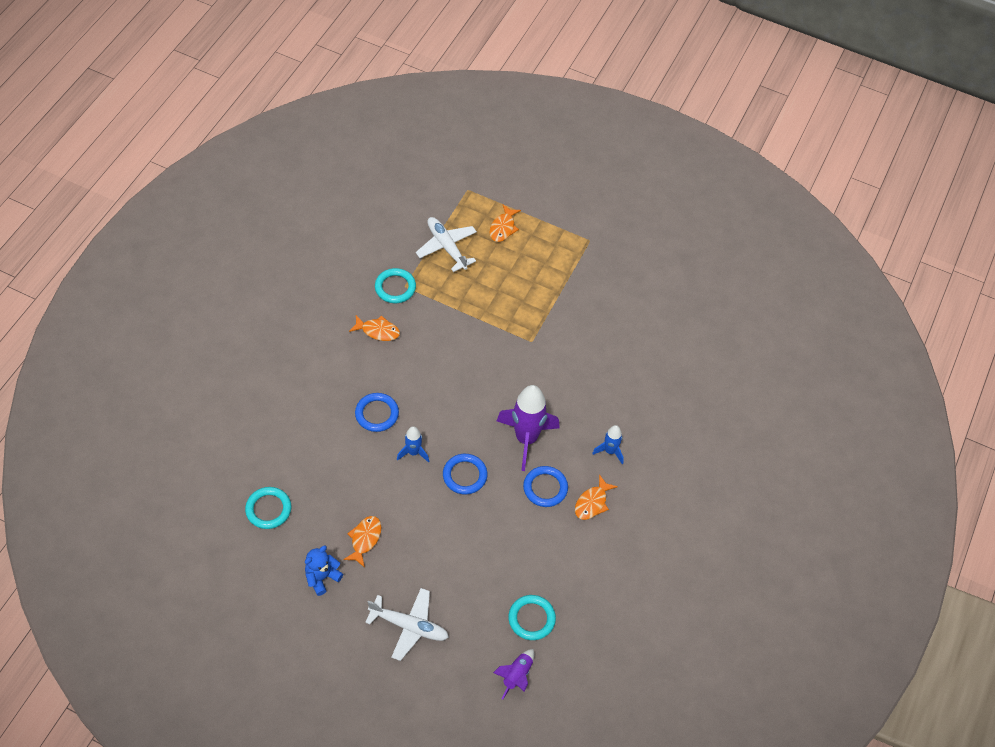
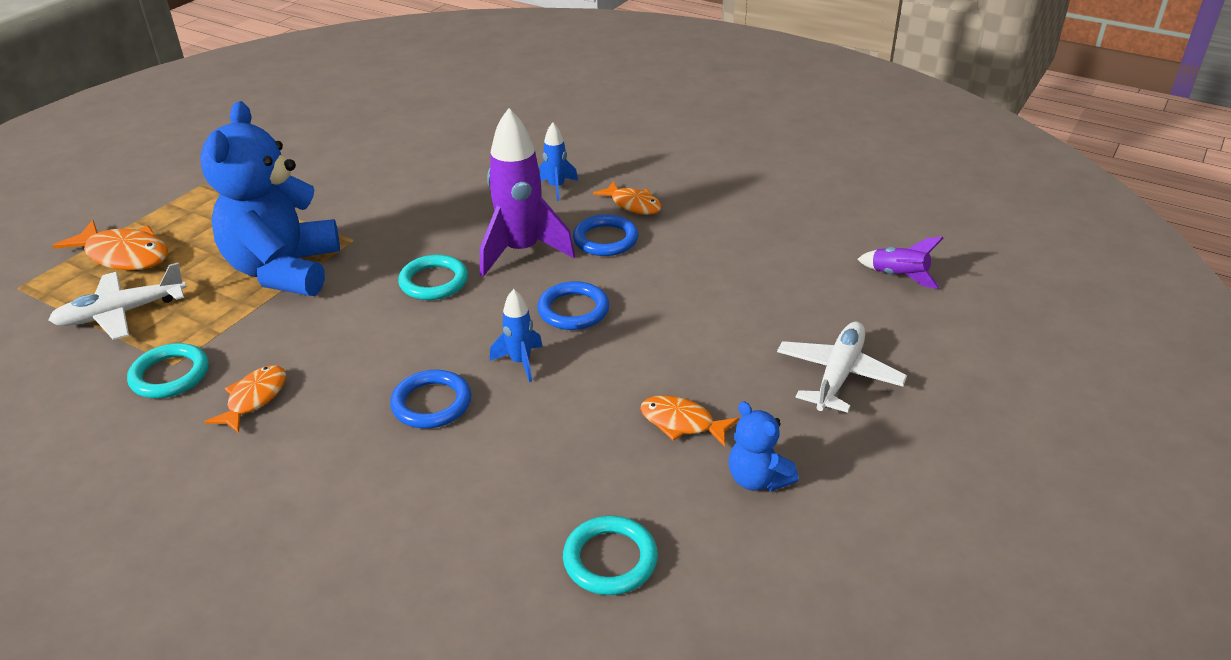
camera: 80 degrees left, 20 degrees down
(494, 313) = (284, 270): none -> blue teddy bear
(503, 228) = (124, 255): orange fish -> orange fish, size x1.57
(531, 619) = (810, 260): turquoise ring -> turquoise ring (434, 282)

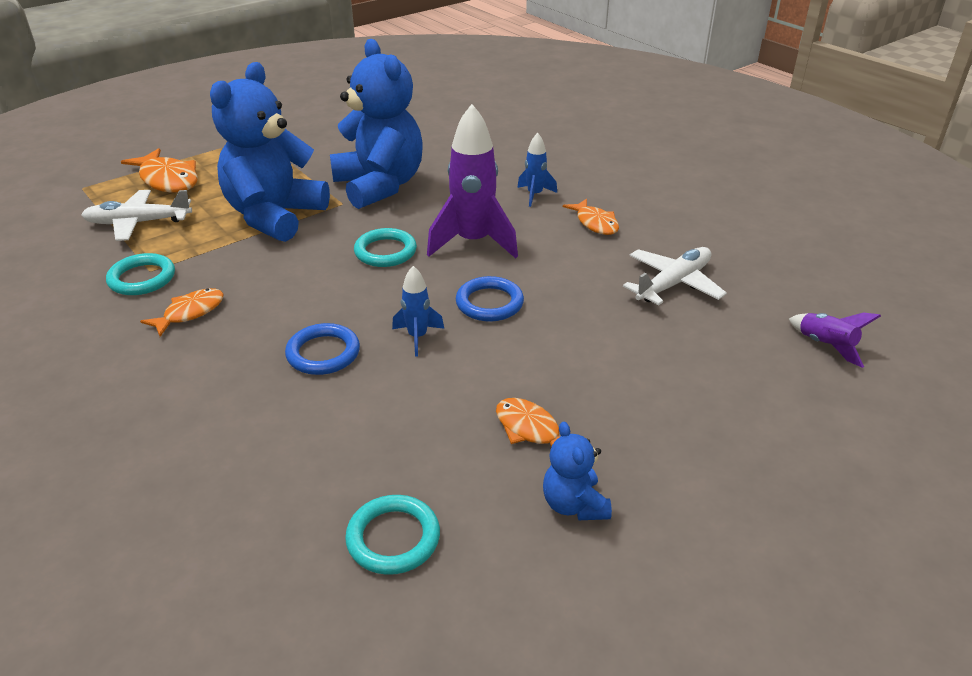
camera: 20 degrees right, 0 degrees up
(384, 211) = (380, 186): none -> blue teddy bear
(605, 239) = (553, 248): blue ring -> none
(838, 375) = (710, 426): white plane -> white plane (673, 284)

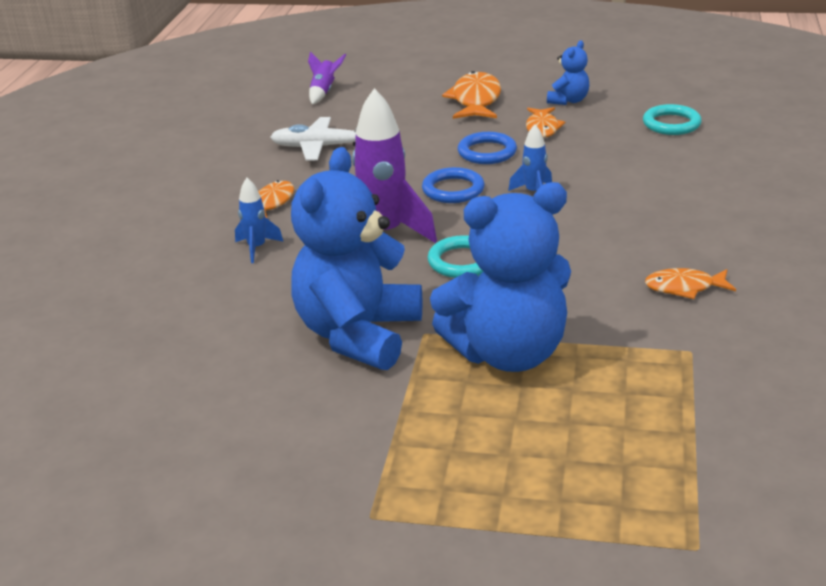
camera: 130 degrees left, 5 degrees down
(138, 223) = (661, 426): white plane -> none
(142, 278) = (705, 344): turquoise ring -> none
(168, 180) = (570, 490): orange fish -> orange fish (475, 100)
(323, 353) = (610, 212): blue ring -> blue ring (487, 152)

